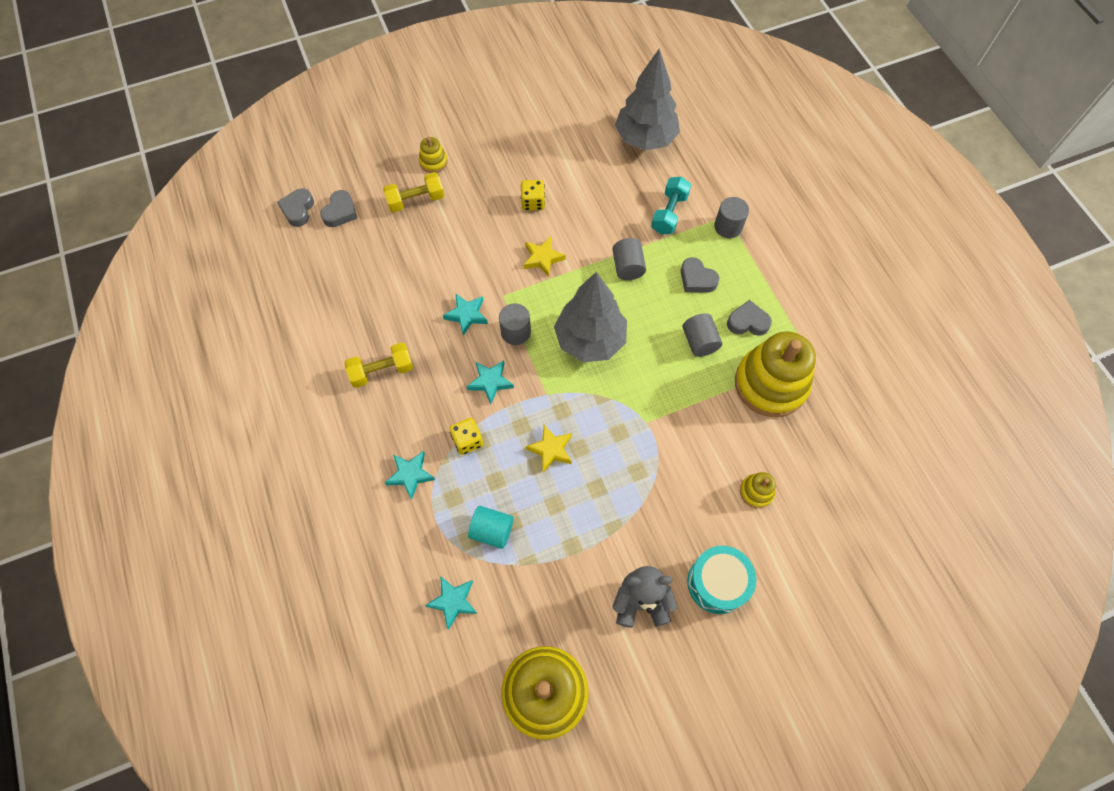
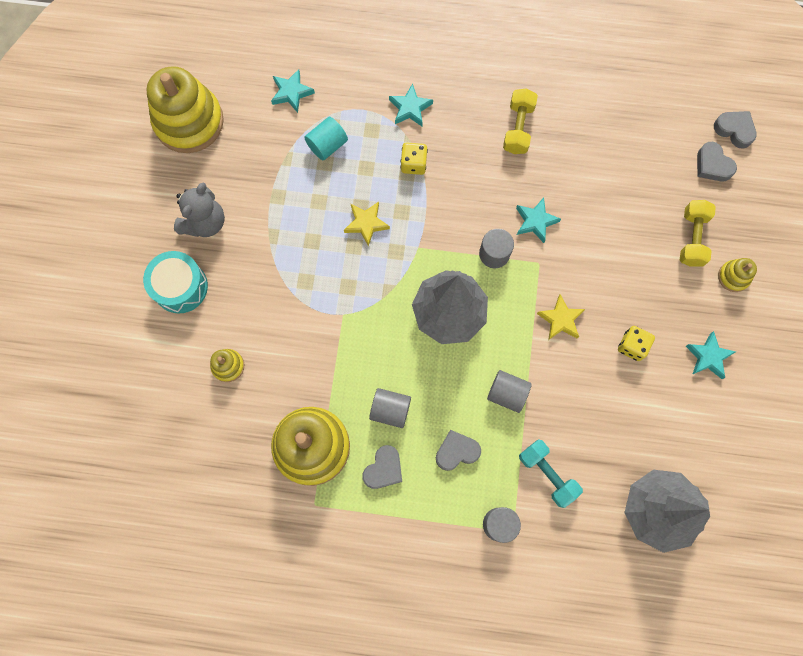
camera: 120 degrees right, 10 degrees up
(490, 382) = (457, 208): turquoise star -> turquoise star (708, 357)

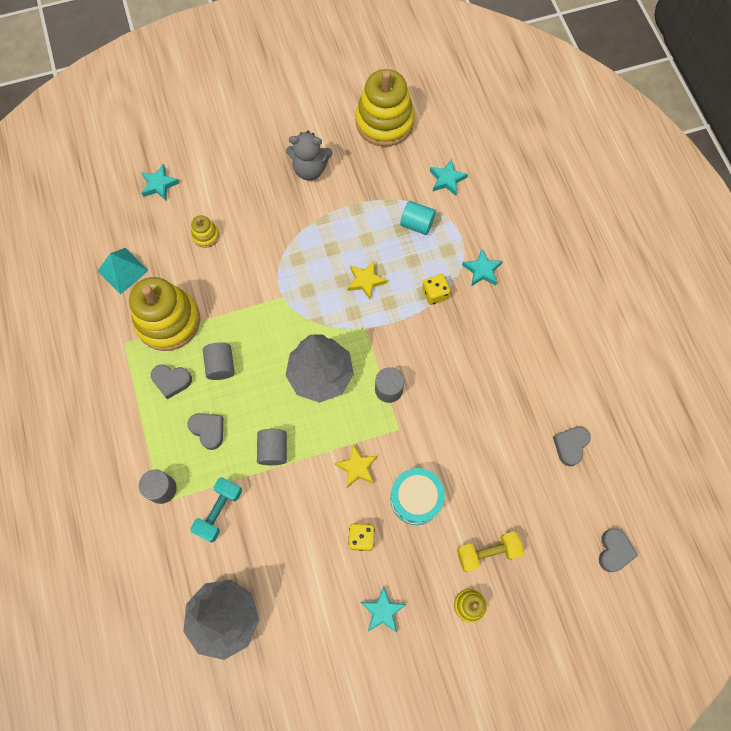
camera: 65 degrees right, 5 degrees down
(180, 287) = (252, 176): turquoise drum -> turquoise drum (415, 499)
(224, 474) = (122, 270): none -> turquoise pyramid
(518, 128) = (511, 361): yellow dumbbell -> none
(535, 221) = (434, 410): turquoise star -> turquoise star (159, 185)
(712, 165) = (568, 544): grey heart -> grey heart (570, 445)

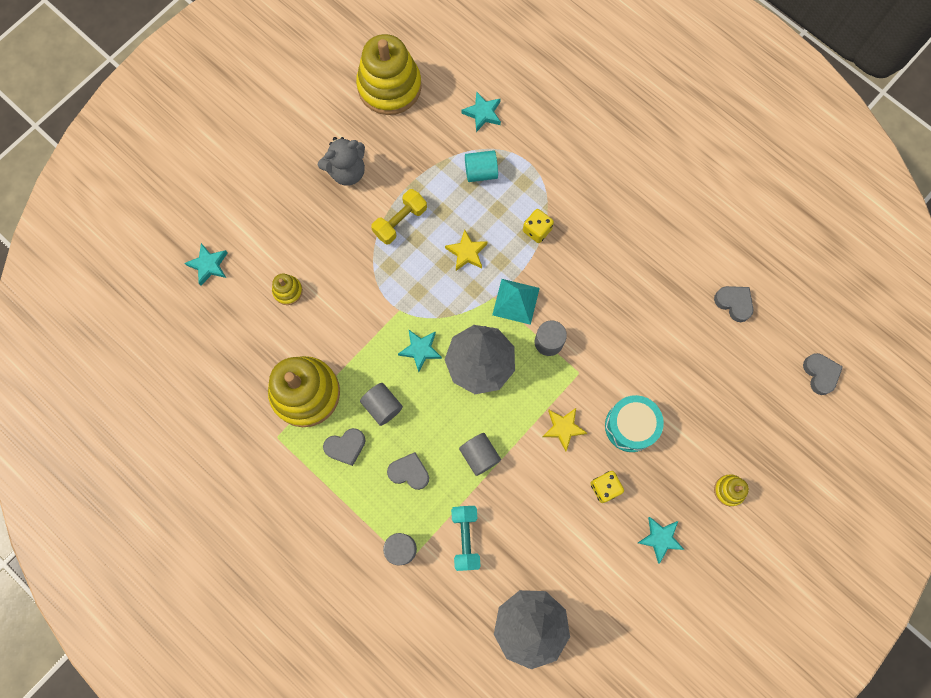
camera: 30 degrees left, 5 degrees up
(122, 270) = (229, 369): turquoise pyramid -> turquoise pyramid (515, 301)
(482, 270) = (566, 184): turquoise star -> turquoise star (420, 350)
(487, 552) = (718, 436): yellow dumbbell -> yellow dumbbell (400, 221)
(570, 445) = (734, 303): grey heart -> grey heart turned 135 degrees clockwise

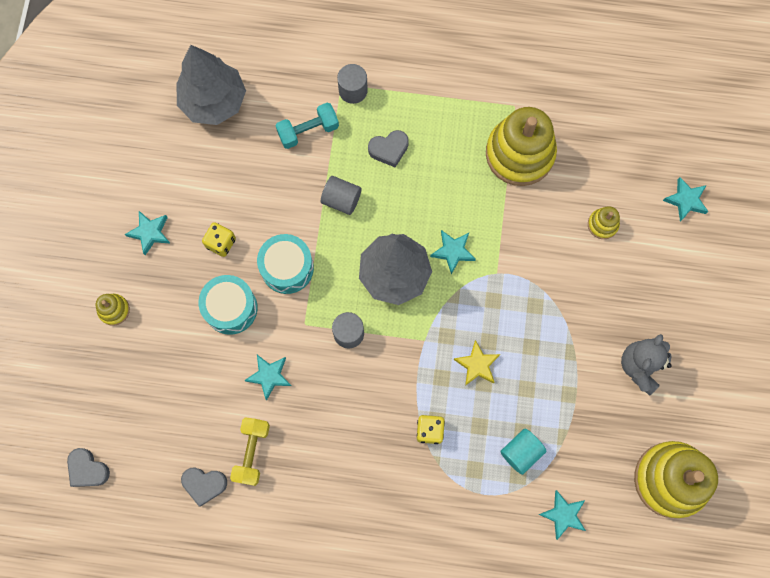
camera: 145 degrees right, 0 degrees up
(346, 447) = (454, 135): grey heart -> none
(382, 406) = (449, 185): grey cylinder -> none
(400, 221) = (557, 352): yellow dumbbell -> yellow dumbbell (252, 452)
(465, 538) = (308, 131): turquoise dumbbell -> turquoise dumbbell turned 75 degrees counterclockwise
(515, 301) = (402, 350): turquoise pyramid -> none
(563, 428) = (287, 268): yellow star -> turquoise drum
(633, 351) = (269, 376): none -> turquoise star

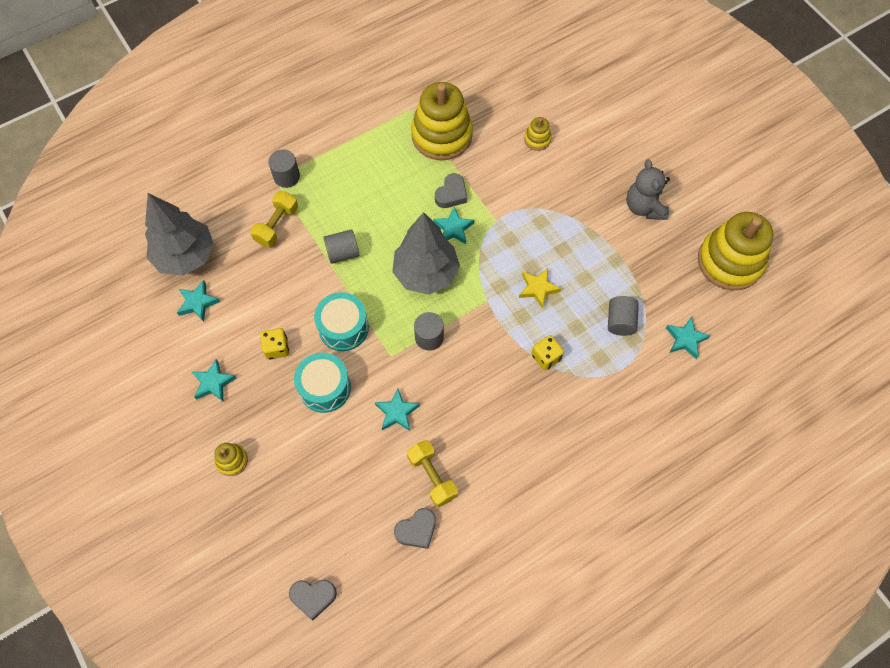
camera: 40 degrees left, 10 degrees down
(308, 131) = (277, 225): turquoise dumbbell -> yellow dumbbell
(389, 149) = (348, 196): grey heart -> grey heart (451, 194)
(521, 452) = (620, 321): turquoise cylinder -> grey cylinder
(686, 200) = (575, 88): turquoise star -> turquoise star (198, 303)

